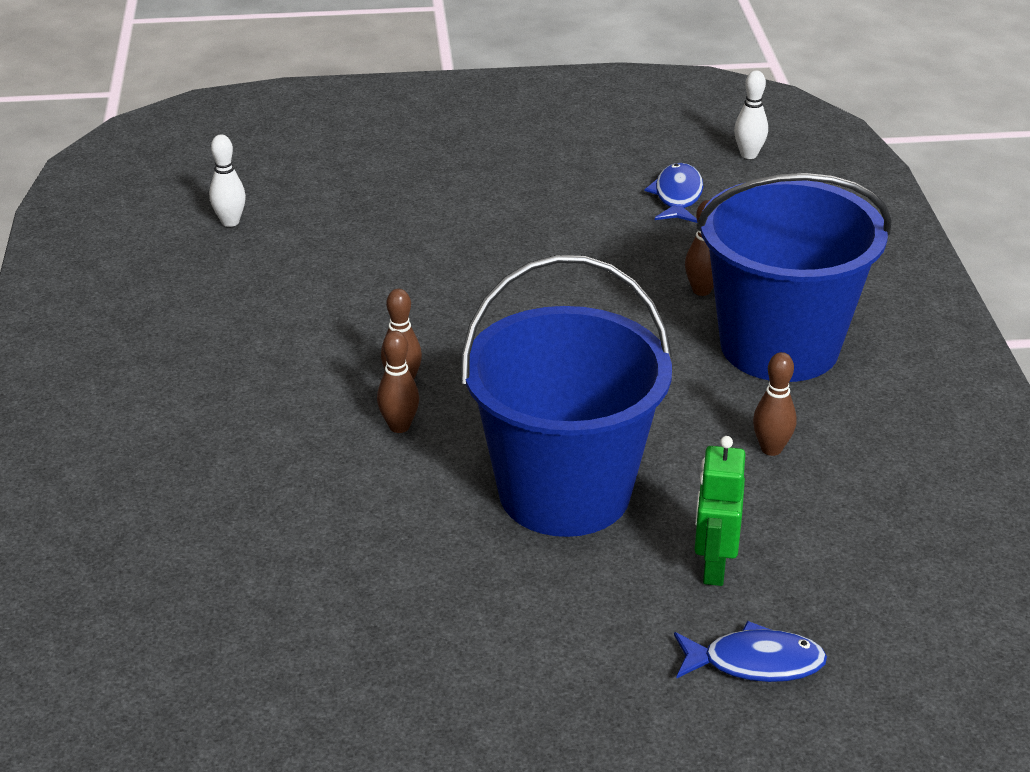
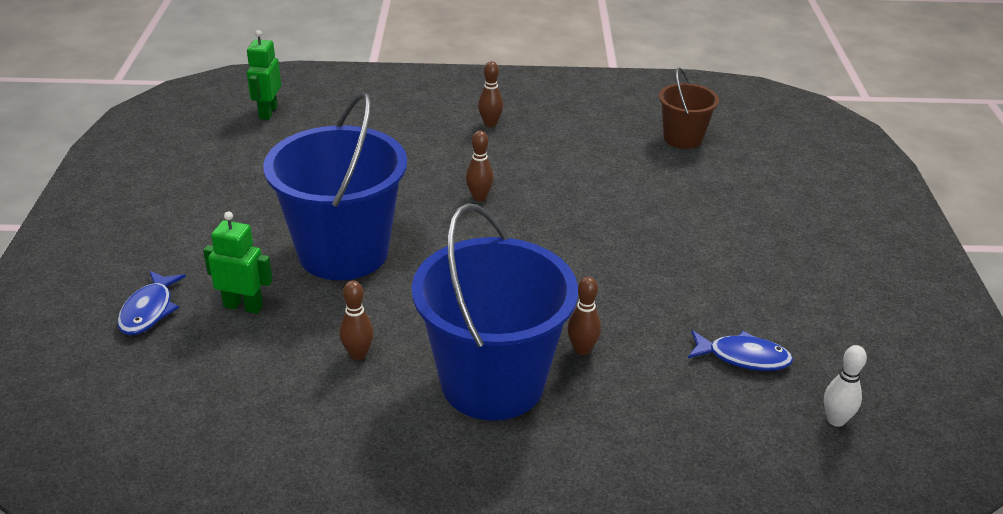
camera: 95 degrees right, 0 degrees up
(137, 656) = (268, 112): none -> green robot
(230, 222) = (682, 138): white bowling pin -> brown bucket
(399, 426) = (432, 194): brown bowling pin -> brown bowling pin (490, 124)

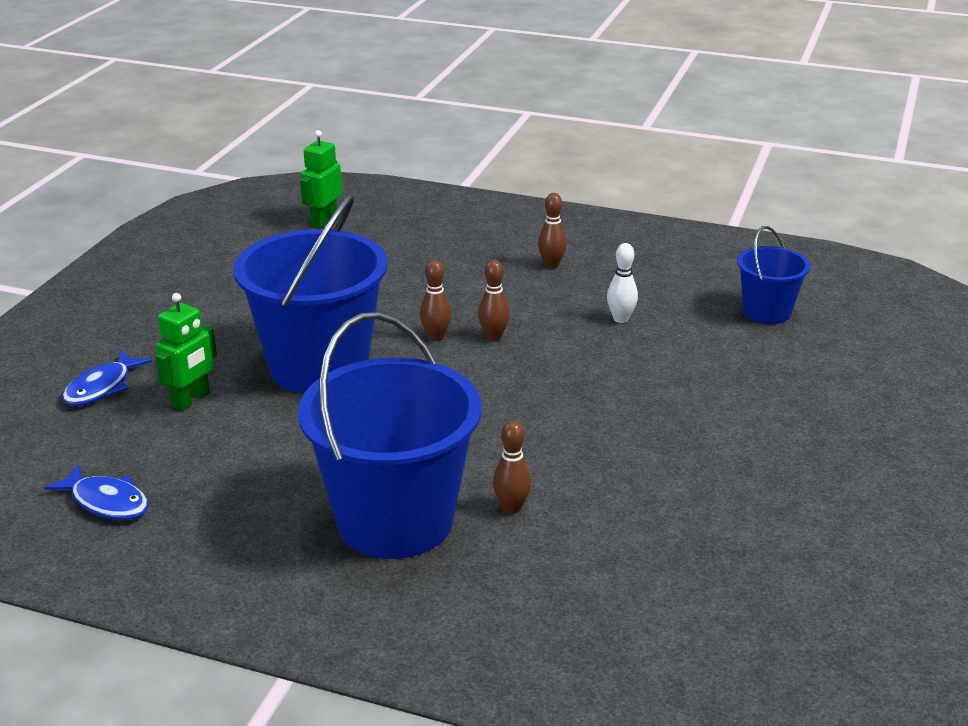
camera: 20 degrees right, 5 degrees down
(243, 306) = (191, 400): green robot -> green robot turned 90 degrees clockwise
(358, 354) = (275, 466): brown bowling pin -> brown bowling pin (436, 337)
(682, 138) = (767, 312): brown bucket -> blue bucket
(743, 357) = (692, 553): blue fish -> blue fish (107, 502)
(836, 420) = (761, 641): white bowling pin -> white bowling pin (620, 319)

